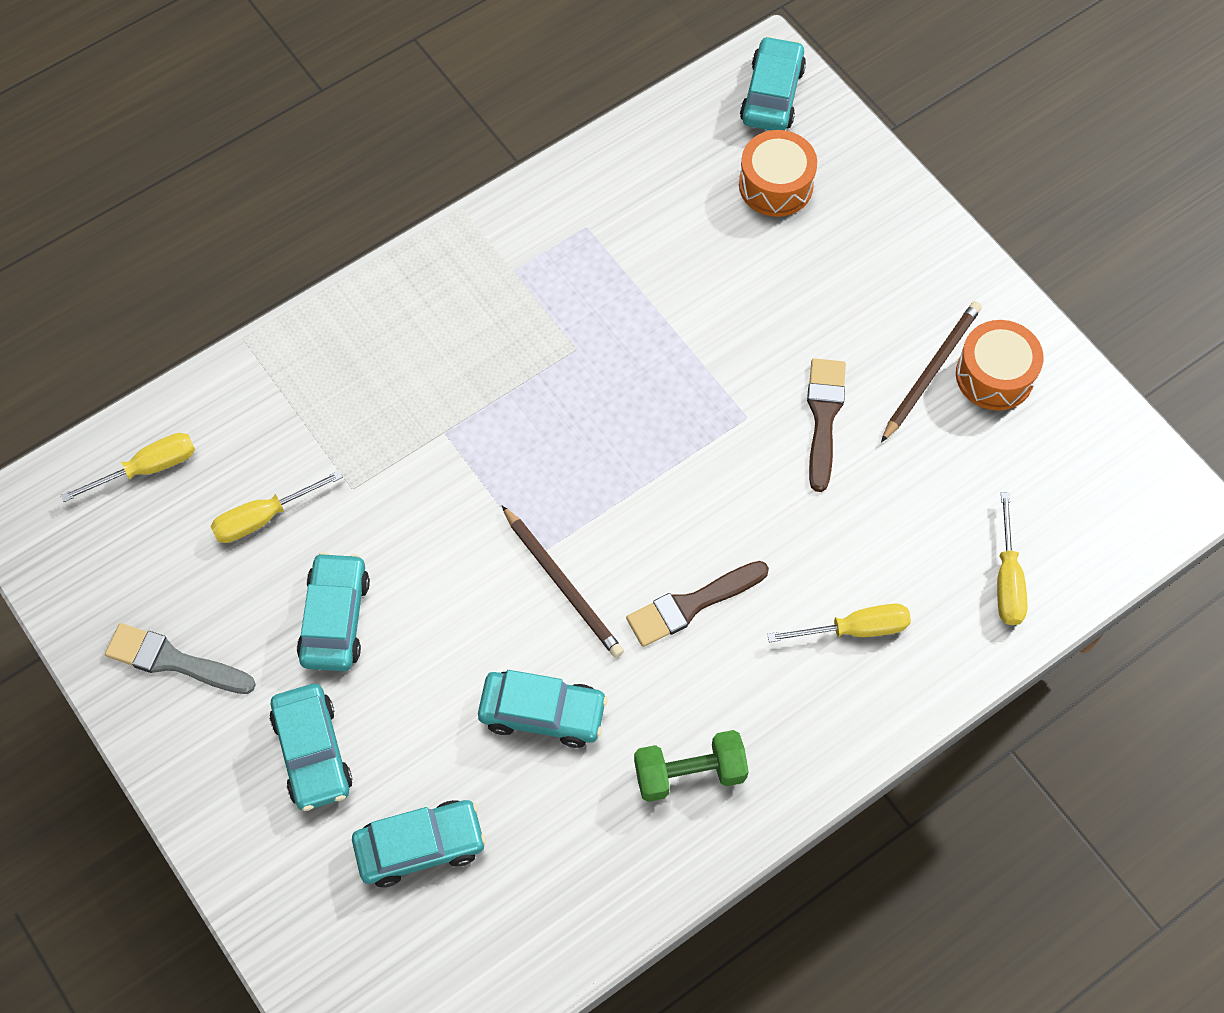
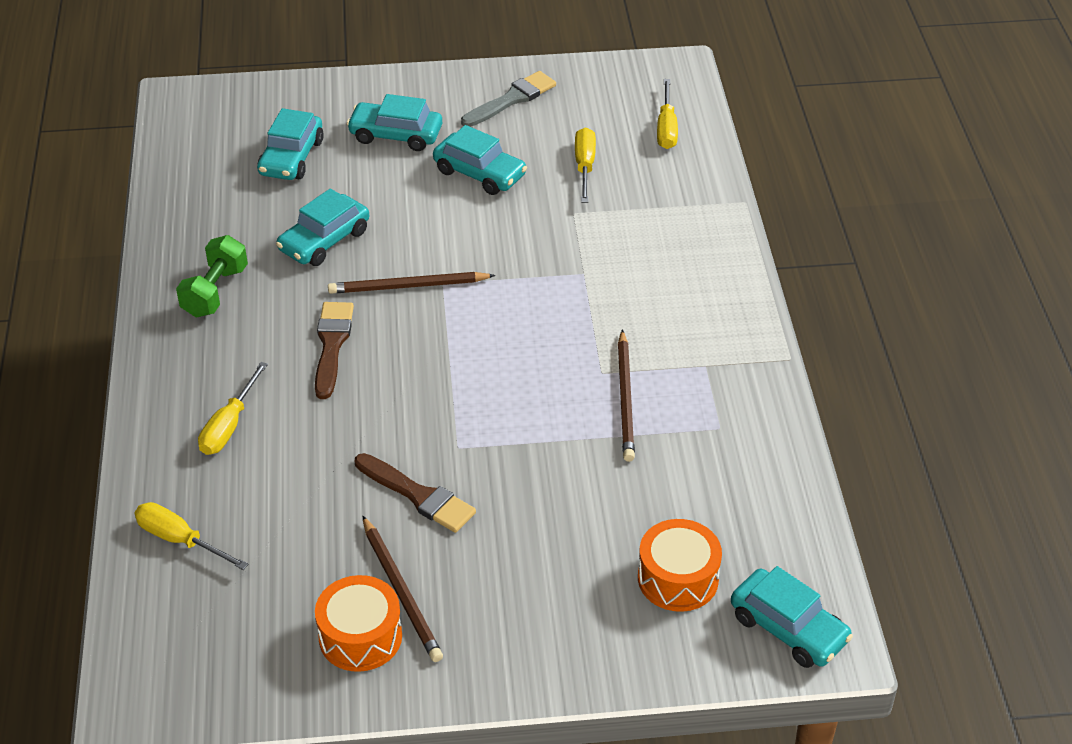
camera: 120 degrees right, 20 degrees down
(598, 313) = (625, 399): none -> brown pencil

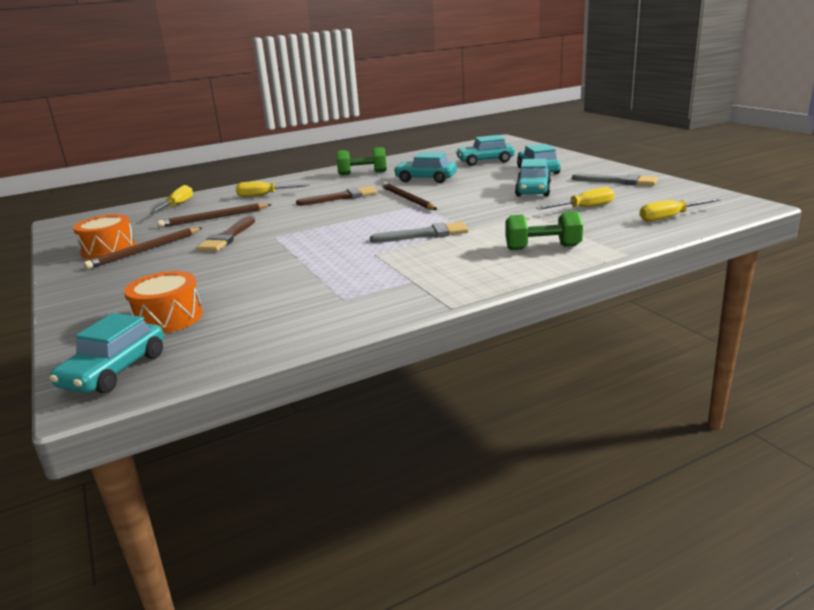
camera: 70 degrees right, 20 degrees down
(568, 314) = (425, 234): none -> grey brush
(625, 399) = (352, 265): brown pencil -> brown pencil (214, 218)
(683, 245) = (542, 248): none -> green dumbbell

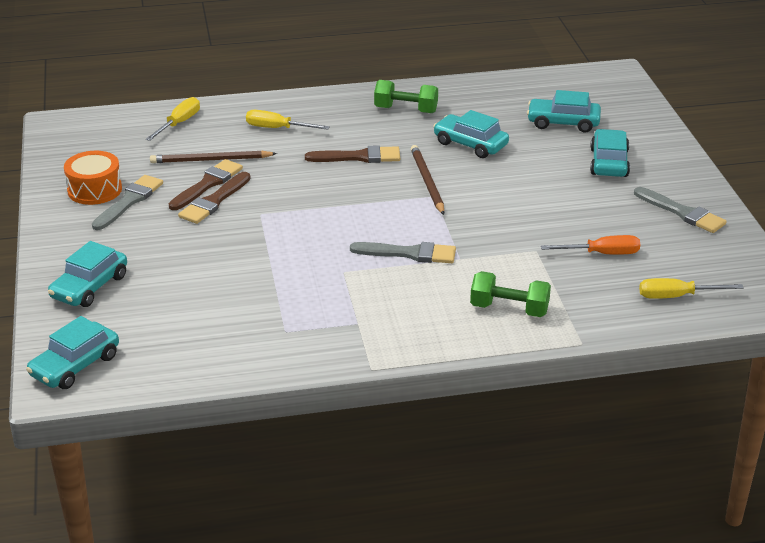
camera: 15 degrees right, 10 degrees up
(145, 250) = (129, 201): brown pencil -> grey brush
(168, 318) = (129, 313): orange drum -> none
(217, 230) = (207, 184): none -> brown brush
(533, 190) = (573, 203): turquoise car -> turquoise car (89, 287)
(584, 208) = (602, 254): yellow screwdriver -> orange screwdriver

